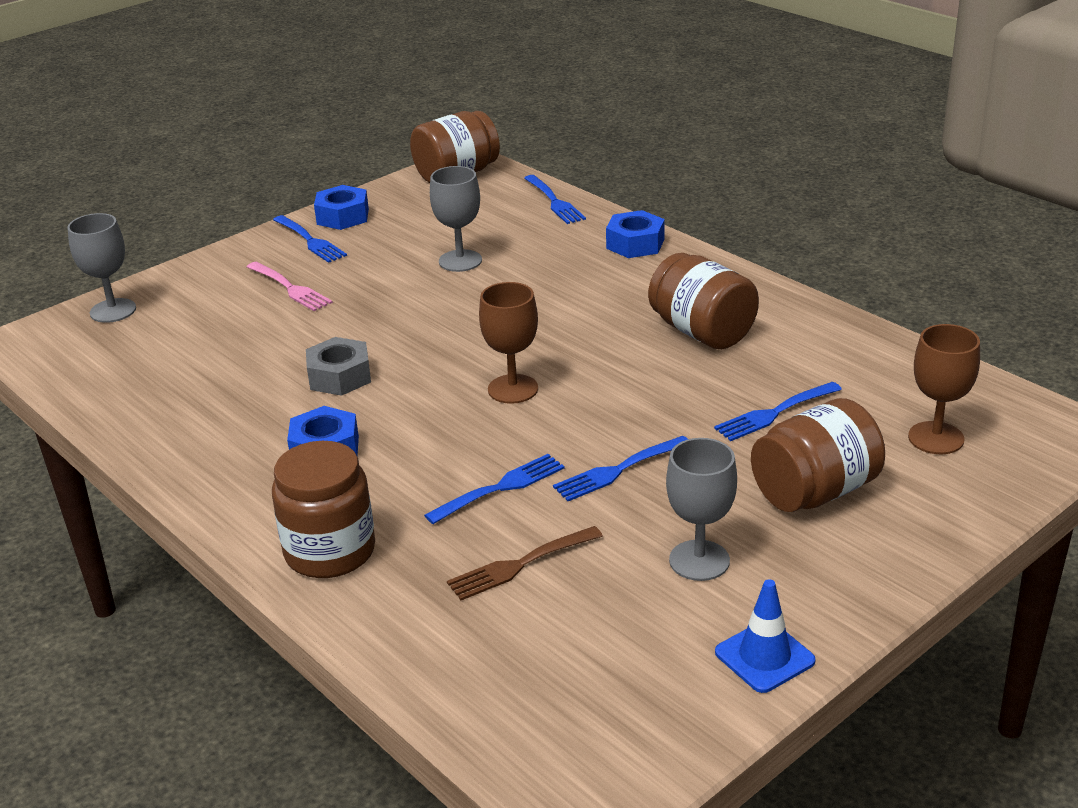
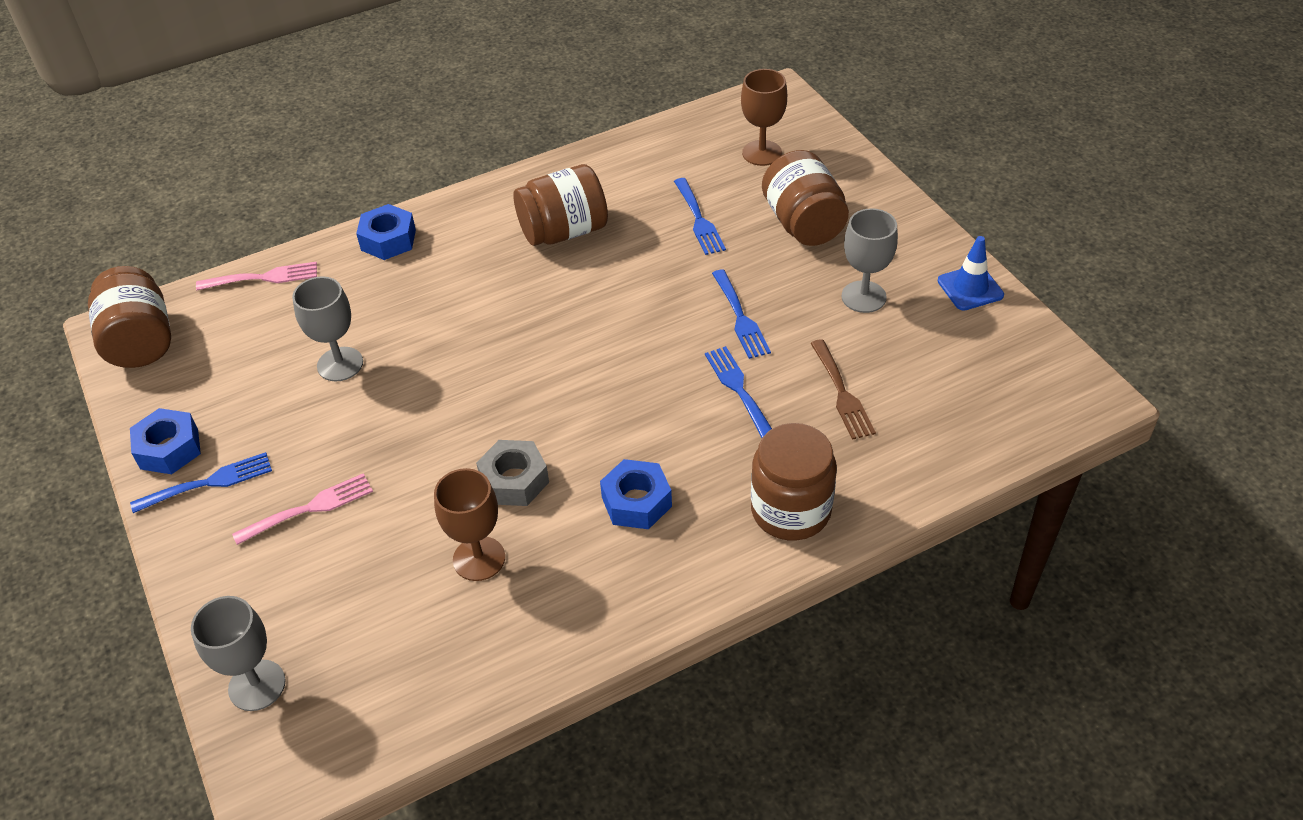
camera: 75 degrees left, 15 degrees up
(513, 389) = (595, 360): brown goblet -> brown goblet (479, 559)
(554, 201) = (263, 278): blue fork -> pink fork

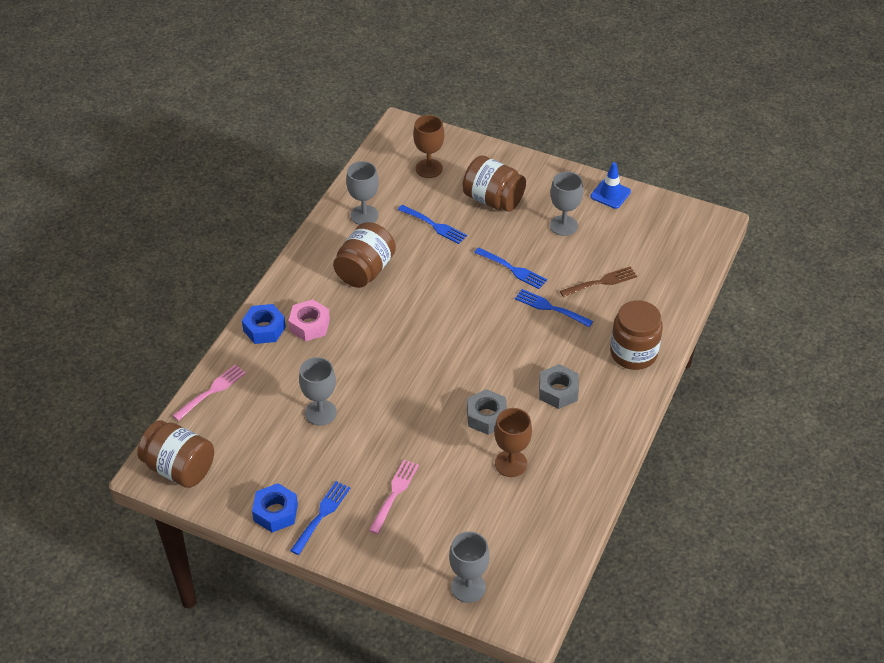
camera: 40 degrees left, 0 degrees up
(438, 261) = (309, 325): none -> pink nut
(630, 170) = (364, 215): none -> grey goblet
(636, 502) = (558, 391): blue nut -> grey nut
(841, 393) = (601, 282): brown fork -> brown fork turned 60 degrees counterclockwise

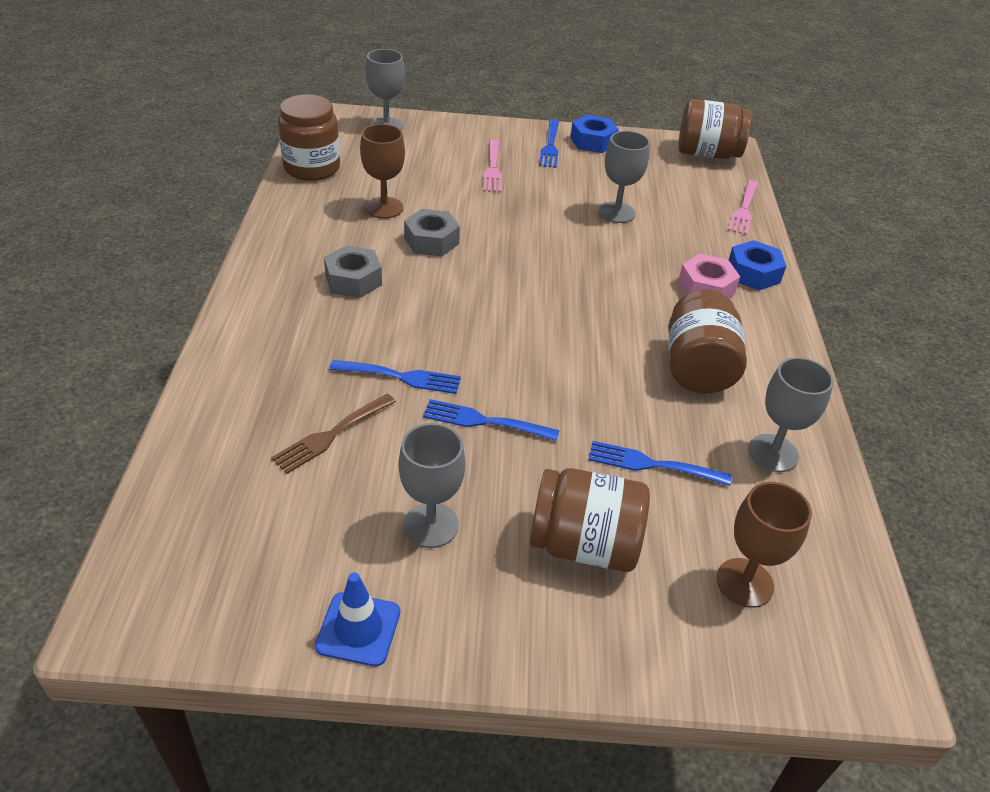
camera: 155 degrees right, 5 degrees down
(633, 353) = (258, 343): brown jar -> brown jar (312, 168)

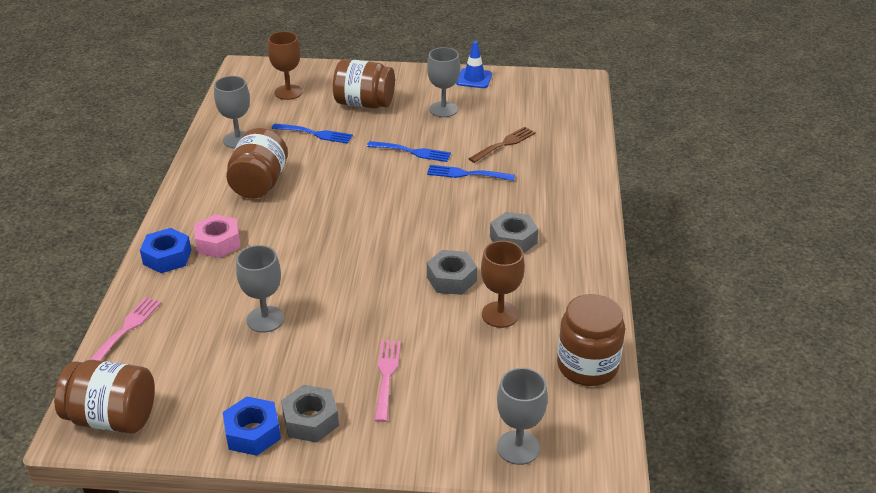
camera: 175 degrees left, 5 degrees down
(550, 146) = (310, 420): blue fork -> grey nut

